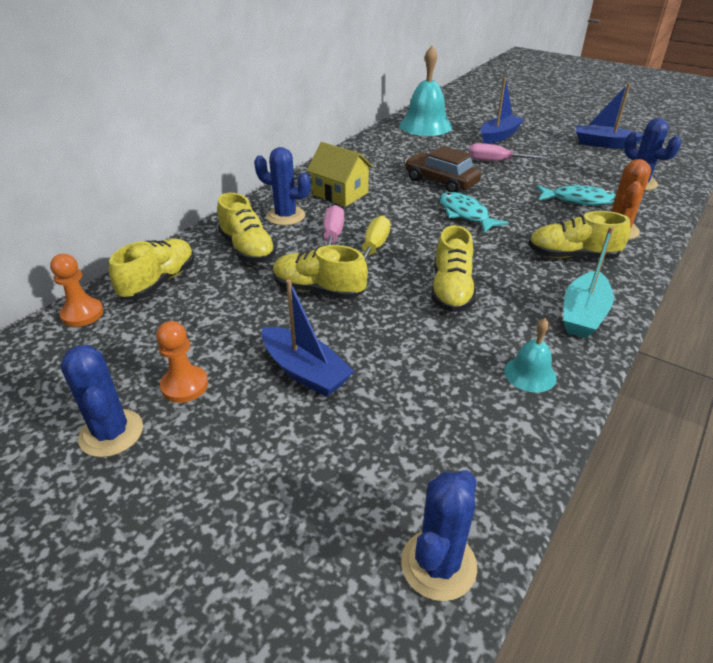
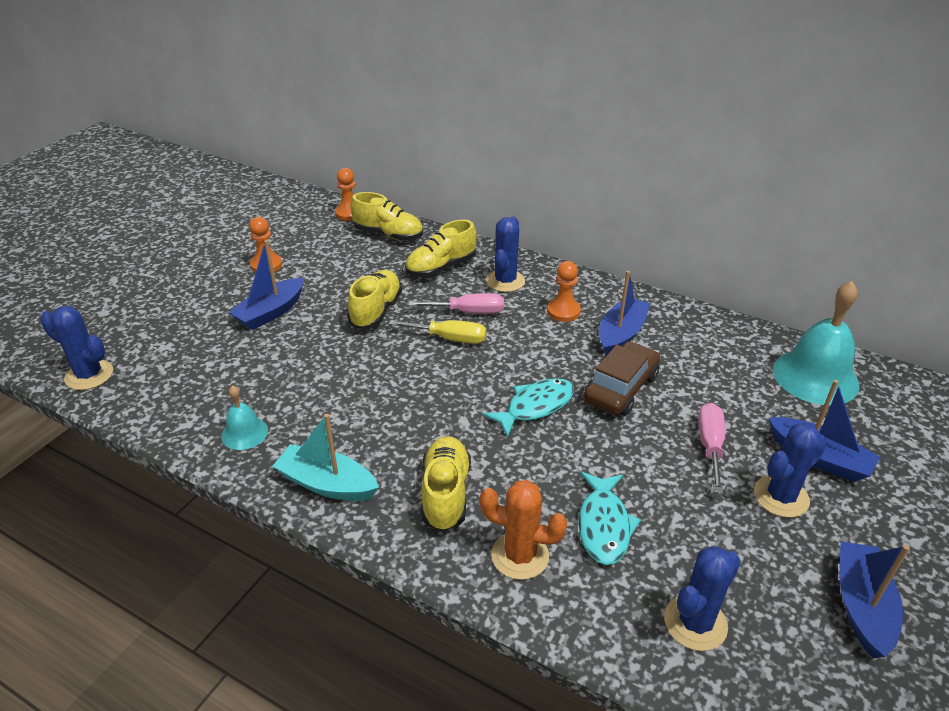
camera: 85 degrees right, 0 degrees up
(111, 433) = (230, 247): blue cactus -> blue cactus (781, 497)
(340, 194) = (563, 311): yellow house -> orange pawn
(375, 175) = (621, 334): none -> blue boat
(451, 290) = (374, 389): yellow shoe -> none

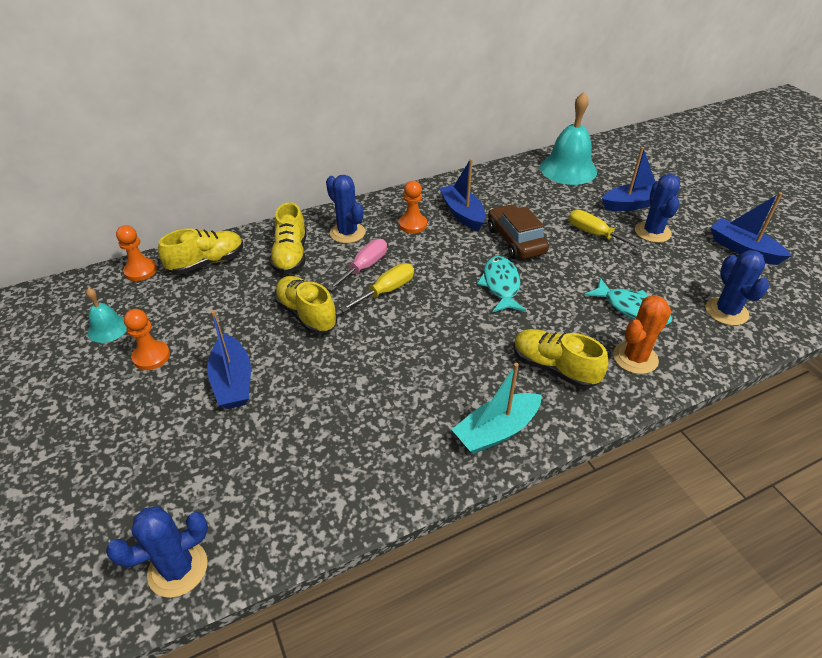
camera: 55 degrees left, 5 degrees up
(244, 433) = (390, 463): turquoise bell -> turquoise bell (108, 328)
(710, 446) = (595, 234): pink screwdriver -> yellow screwdriver

